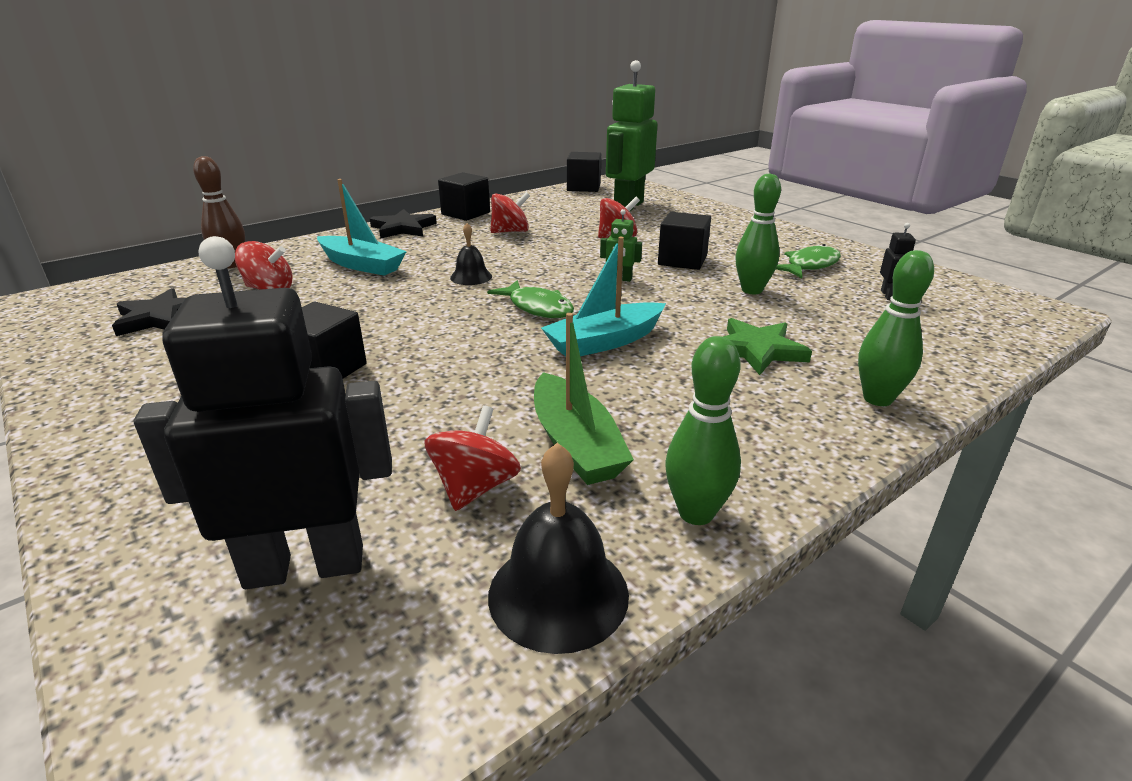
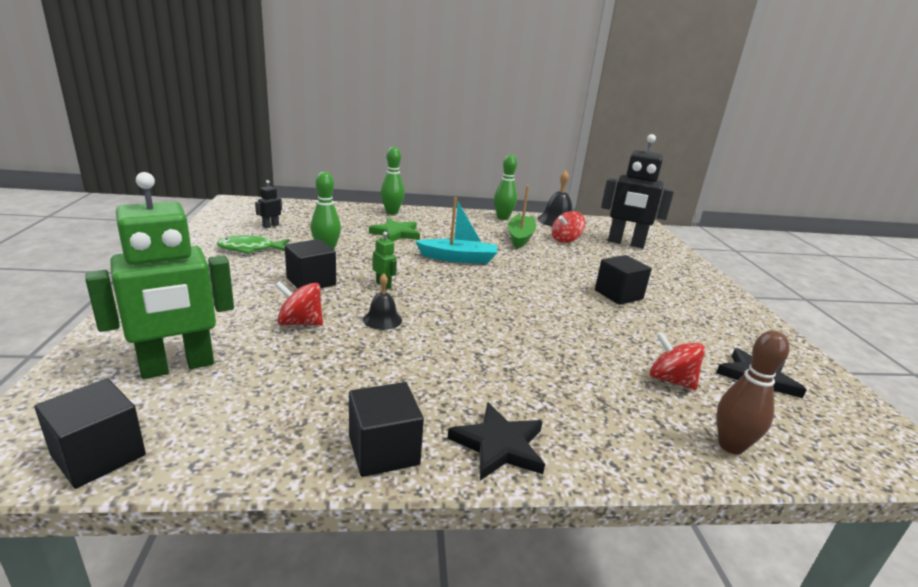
camera: 150 degrees left, 5 degrees down
(362, 265) = (577, 382): turquoise boat -> none
(471, 277) = (486, 327): black bell -> black bell (382, 319)
(510, 231) = (381, 376): red spinning top -> none
(537, 308) = (468, 286): green fish -> none

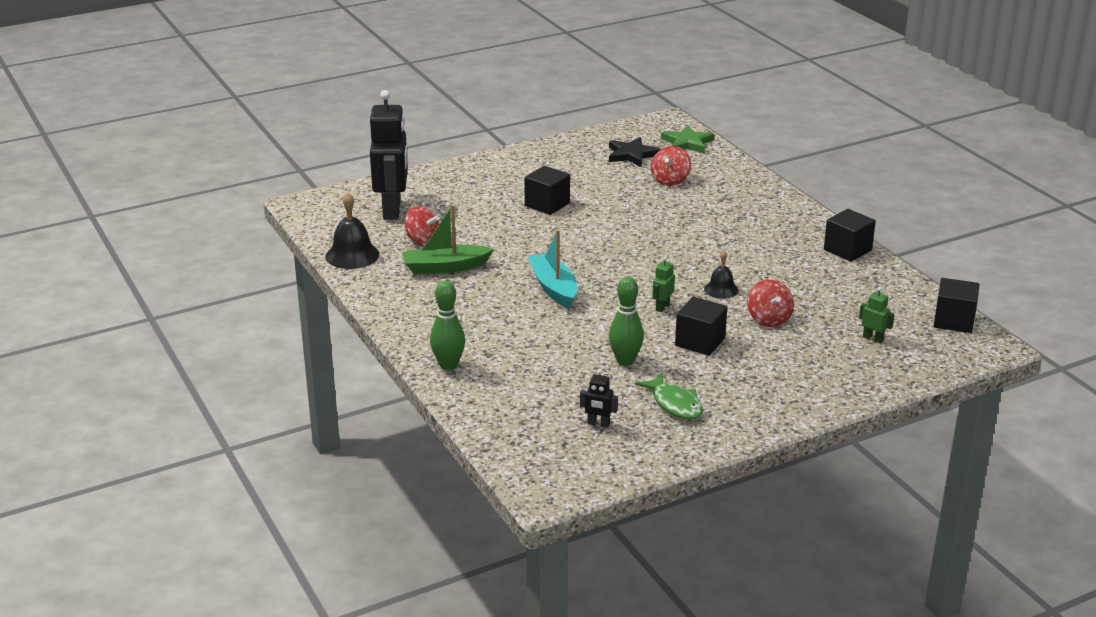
camera: 110 degrees left, 5 degrees up
(178, 366) = (873, 338): green robot -> green robot, size x0.40
(396, 233) = (523, 339): green star -> green star (687, 143)
(499, 445) = (802, 221): black star -> none
(503, 218) = (380, 289): green bowling pin -> none
(731, 446) = (721, 164): brown bowling pin -> none

